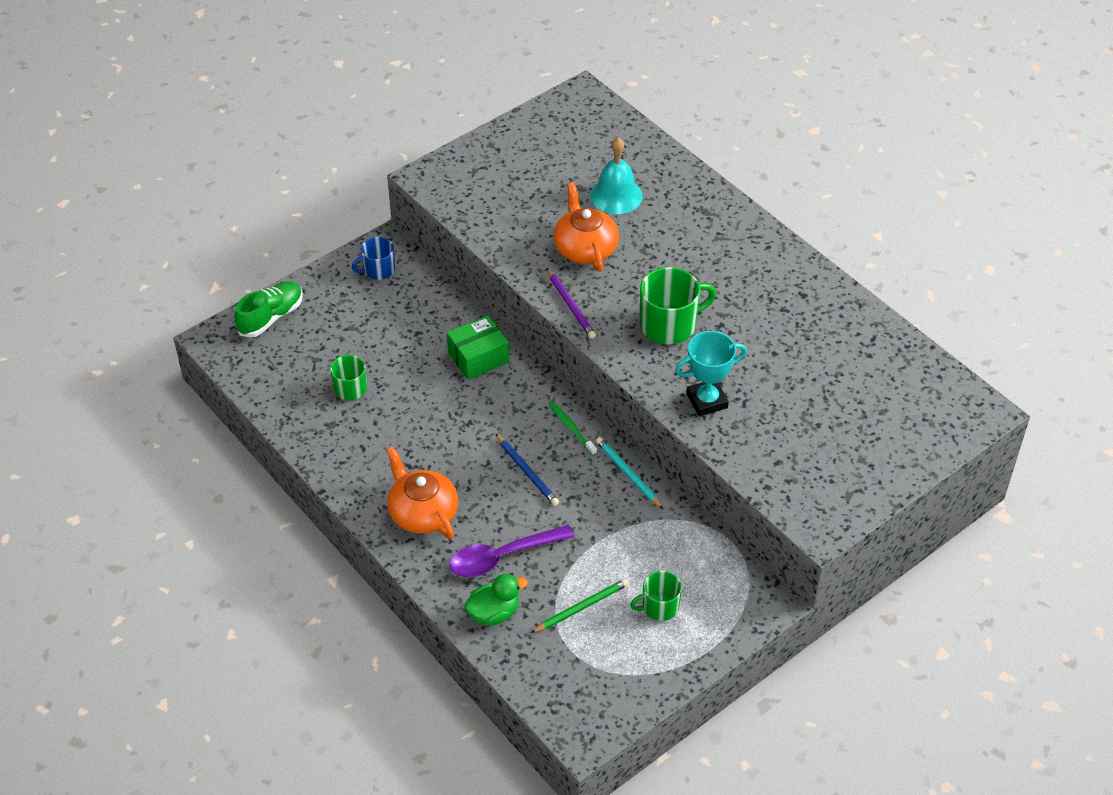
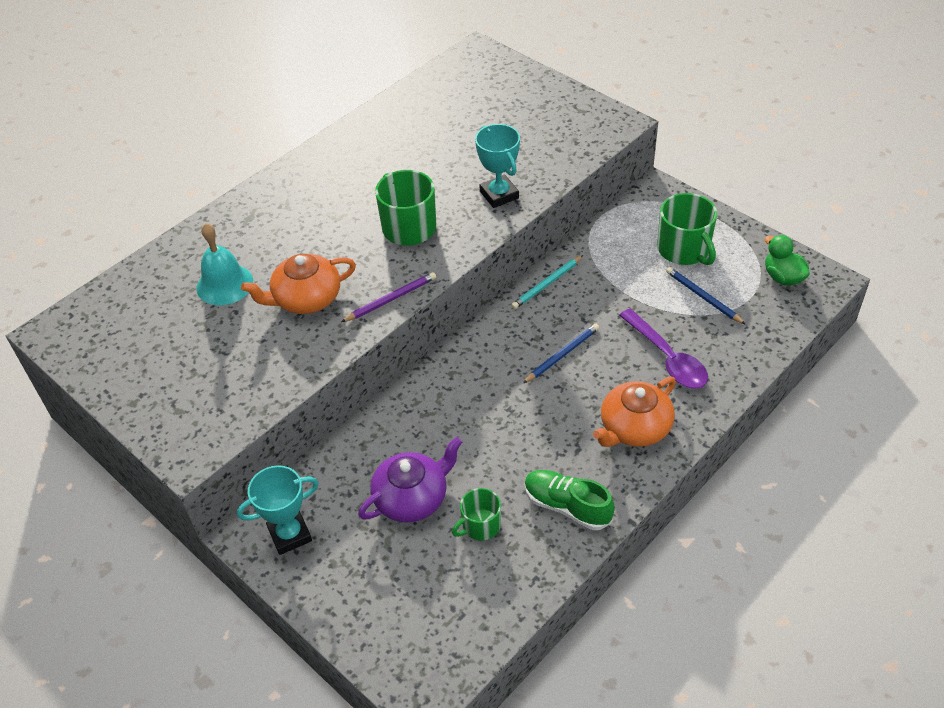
camera: 95 degrees left, 0 degrees up
(271, 317) = (378, 636): green shoe -> green shoe (567, 506)
(378, 270) = (290, 534): blue mug -> turquoise trophy
(391, 346) = (412, 498): none -> purple teapot
(478, 357) = (418, 416): green box -> none
(494, 613) = (731, 354): green duck -> green duck (783, 277)
(571, 428) = (500, 330): green toothbrush -> none
(581, 607) = (703, 297): green pencil -> blue pencil
(659, 607) = (684, 249): green mug -> green mug, size x1.66

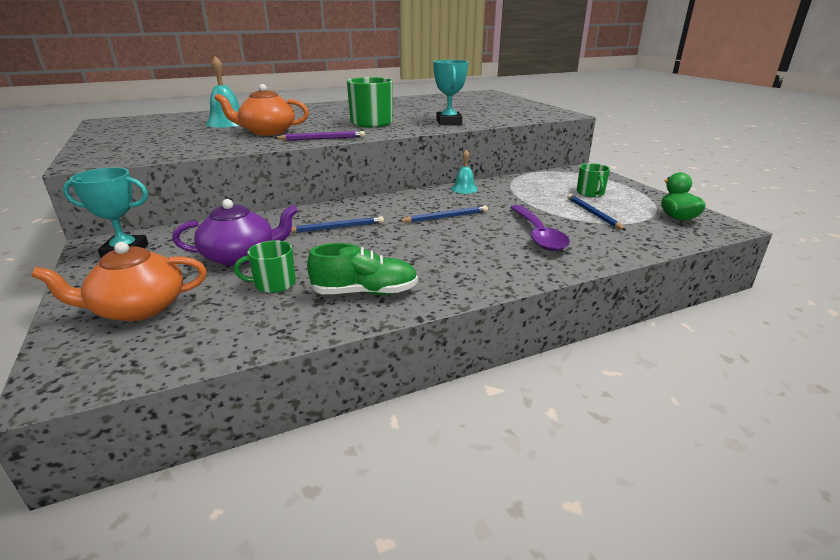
camera: 20 degrees right, 20 degrees down
(466, 415) = (336, 227): none -> blue pencil
(547, 284) = (464, 189): turquoise pencil -> turquoise bell
(567, 506) = (365, 292): green shoe -> green shoe turned 120 degrees clockwise
(634, 427) = (475, 263): orange teapot -> orange teapot (138, 308)
(684, 249) = (590, 193): green mug -> green mug, size x0.60

